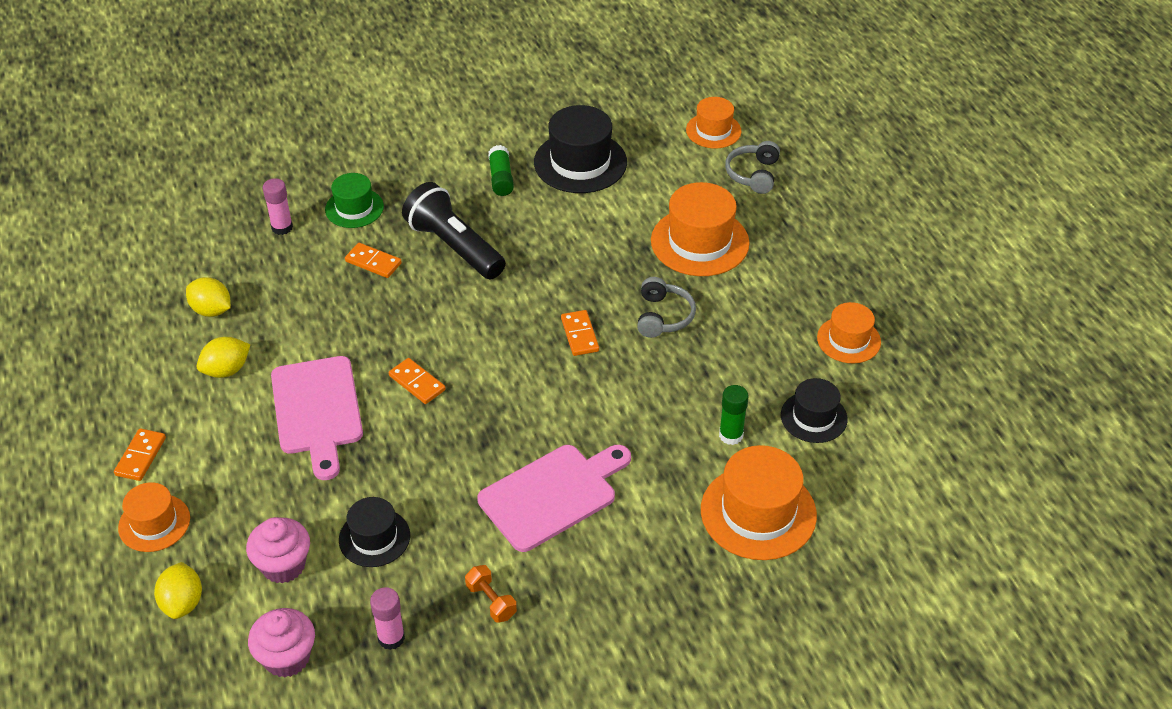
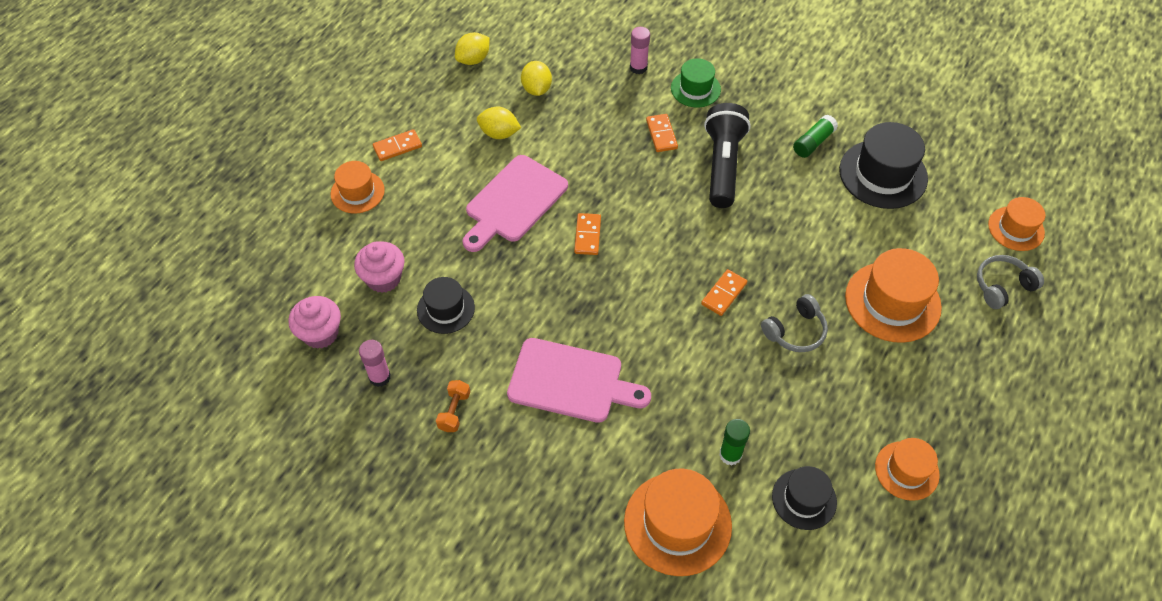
camera: 50 degrees right, 10 degrees up
(182, 603) = (315, 251): yellow lemon -> yellow lemon (473, 59)

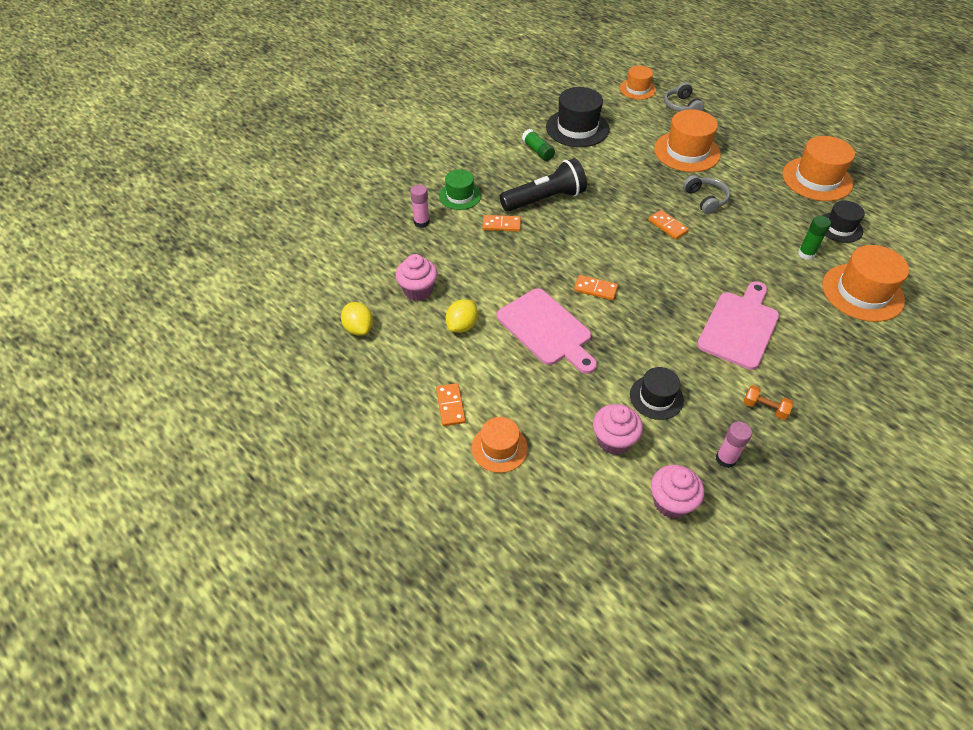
camera: 75 degrees left, 5 degrees down
(536, 89) = (418, 290): yellow lemon -> pink cupcake
(722, 165) = (545, 199): black flashlight -> black flashlight turned 135 degrees clockwise
(906, 470) = (817, 179): orange hat -> orange hat, size x1.65

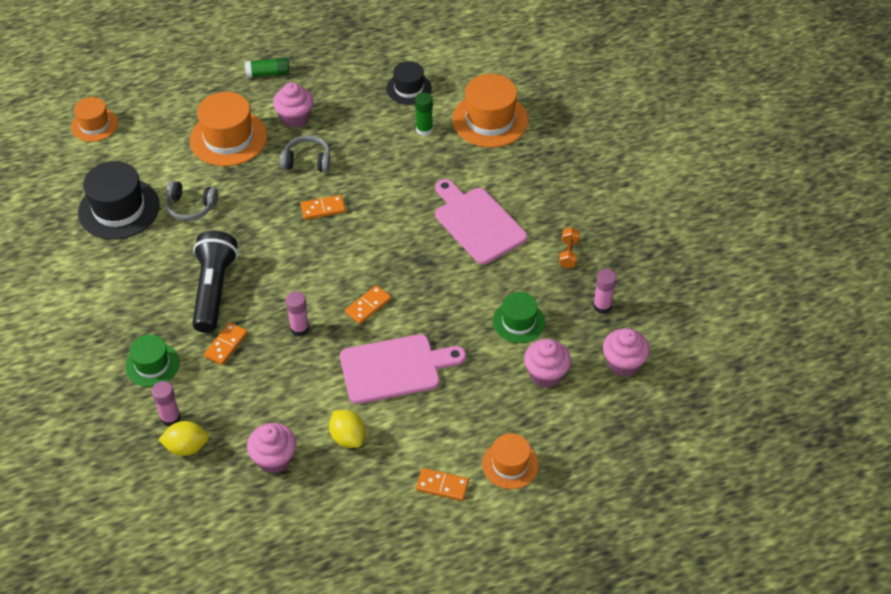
camera: 65 degrees left, 0 degrees up
(359, 328) = (295, 533): yellow lemon -> yellow lemon (186, 447)
(537, 151) = (130, 261): green glue stick -> green glue stick (268, 74)
(544, 258) = (299, 328): none -> pink glue stick
(656, 397) = (518, 322): black hat -> green hat
(681, 106) = (154, 104): grey headphones -> grey headphones (190, 207)
(740, 177) = (295, 118): none -> pink cupcake
(764, 408) = (568, 254): orange dumbbell -> orange dumbbell turned 45 degrees counterclockwise
(817, 179) = (338, 66): orange hat -> none

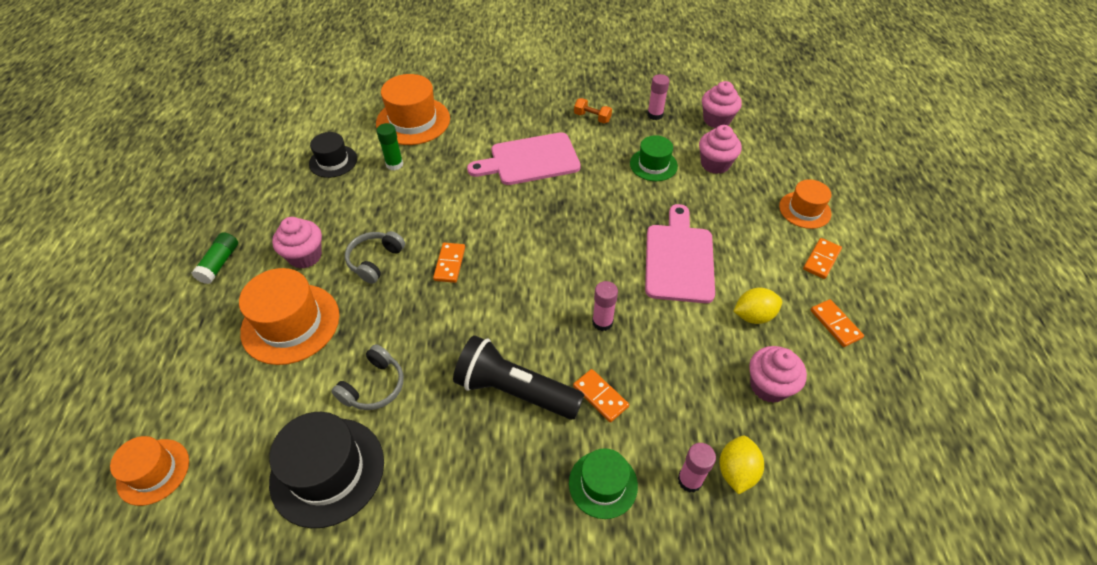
camera: 70 degrees left, 0 degrees up
(368, 306) = (595, 260): orange domino -> orange domino (835, 324)

